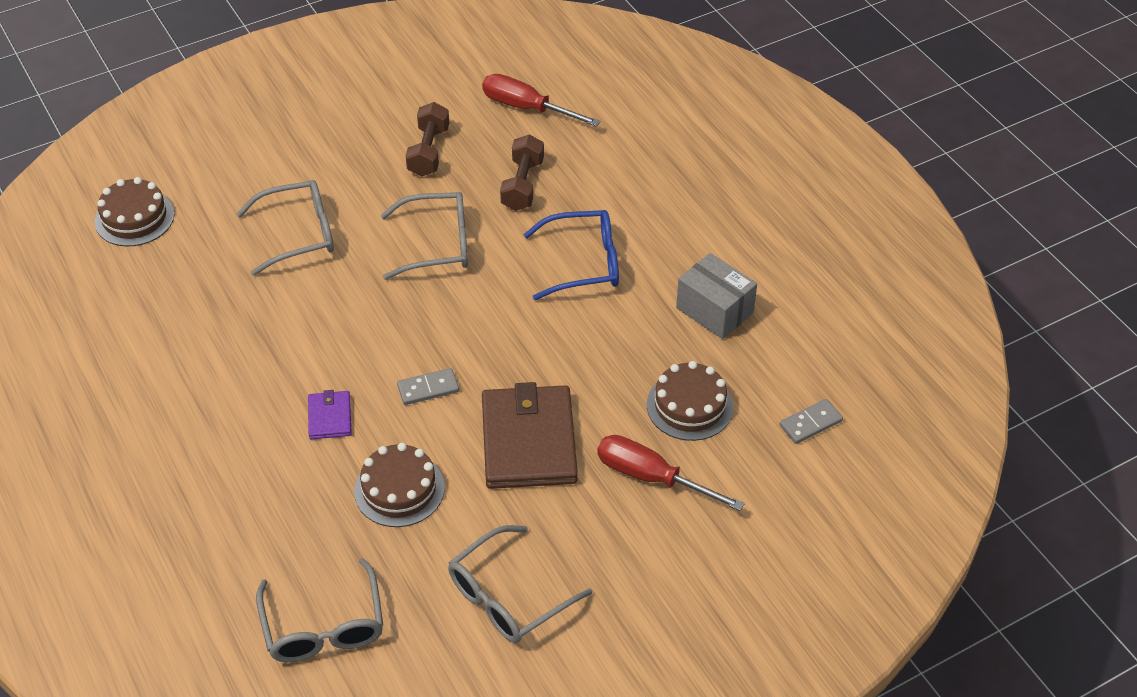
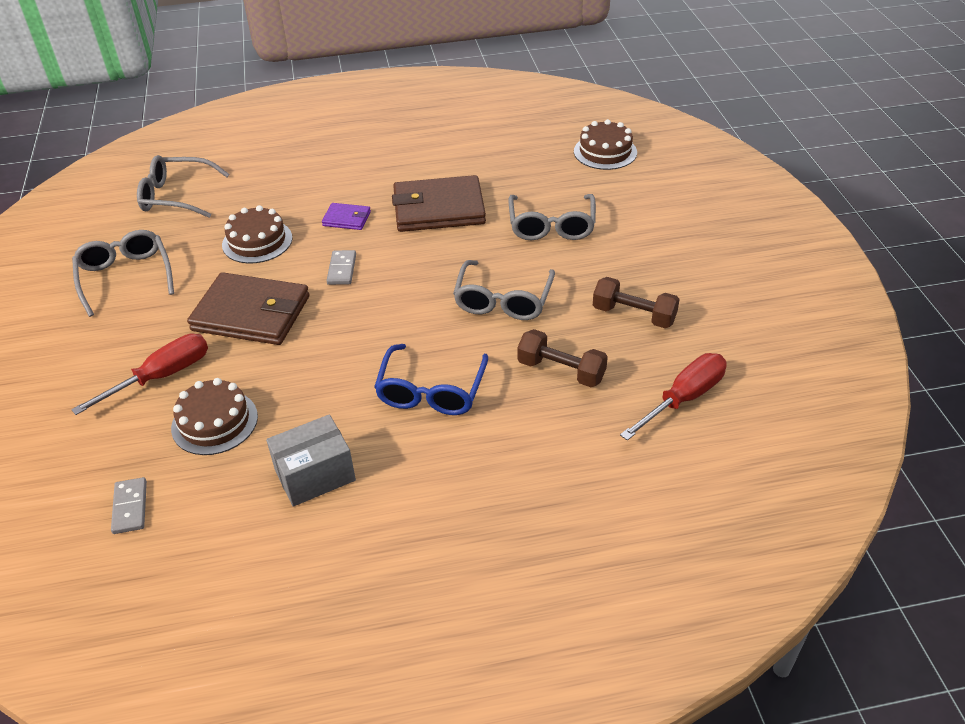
camera: 110 degrees right, 5 degrees down
(288, 337) = (438, 208): none -> brown wallet

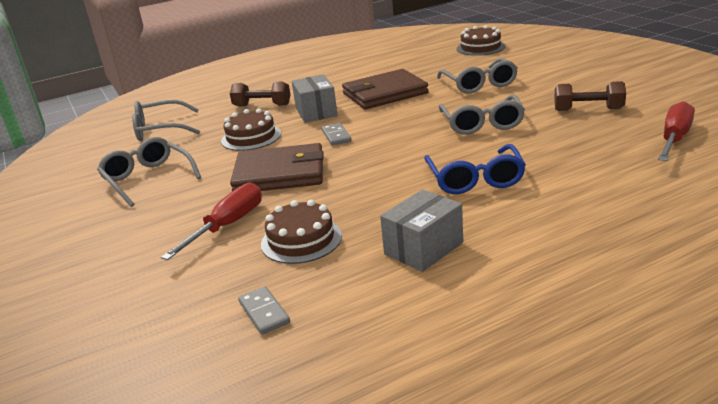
camera: 15 degrees left, 15 degrees down
(347, 219) = (316, 112): purple wallet -> grey box
(561, 371) = (566, 146): brown dumbbell -> brown dumbbell (262, 105)

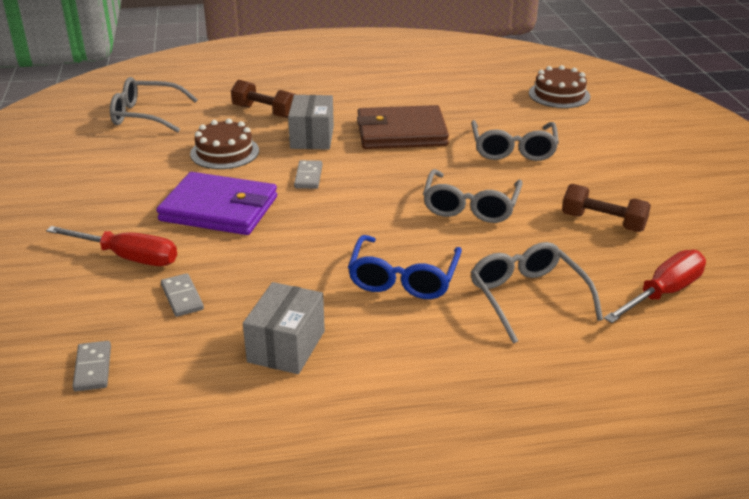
camera: 15 degrees right, 5 degrees up
(148, 179) = (94, 176): grey glasses -> grey glasses (527, 297)
(227, 225) = (128, 257): red screwdriver -> red screwdriver turned 60 degrees clockwise
(280, 173) = (219, 209): brown wallet -> purple wallet
(301, 240) = (182, 297): brown cake -> grey domino
(423, 248) = (286, 346): grey box -> grey box turned 45 degrees counterclockwise

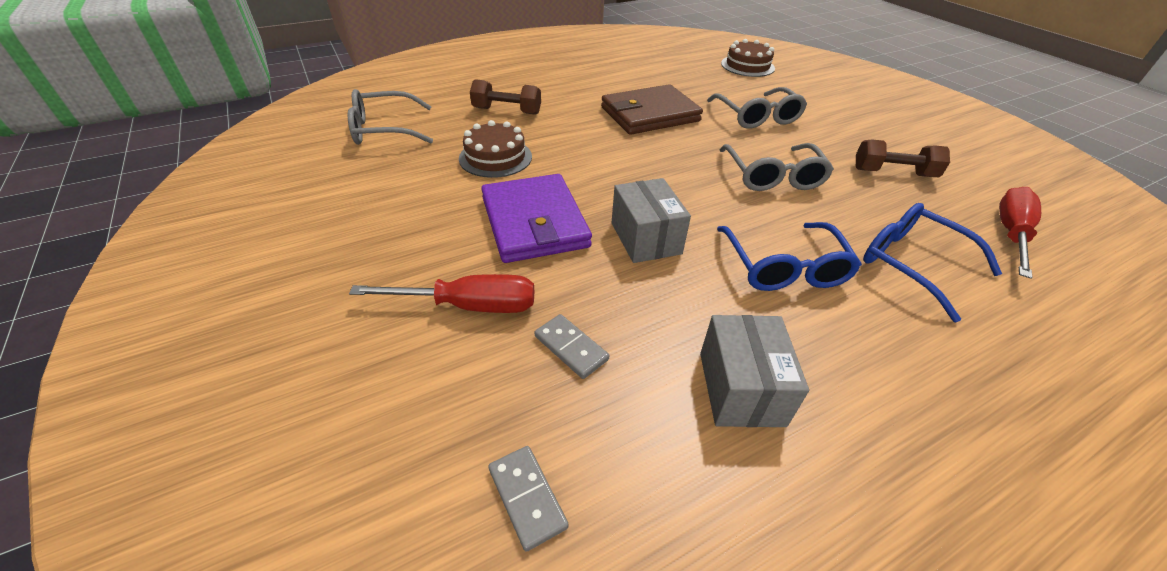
camera: 20 degrees left, 10 degrees up
(219, 209) = (534, 222): purple wallet -> purple wallet turned 75 degrees clockwise
(308, 177) = (599, 170): grey domino -> none
(312, 137) = (572, 130): grey box -> grey box (645, 238)
(527, 297) = (912, 264): grey glasses -> blue glasses

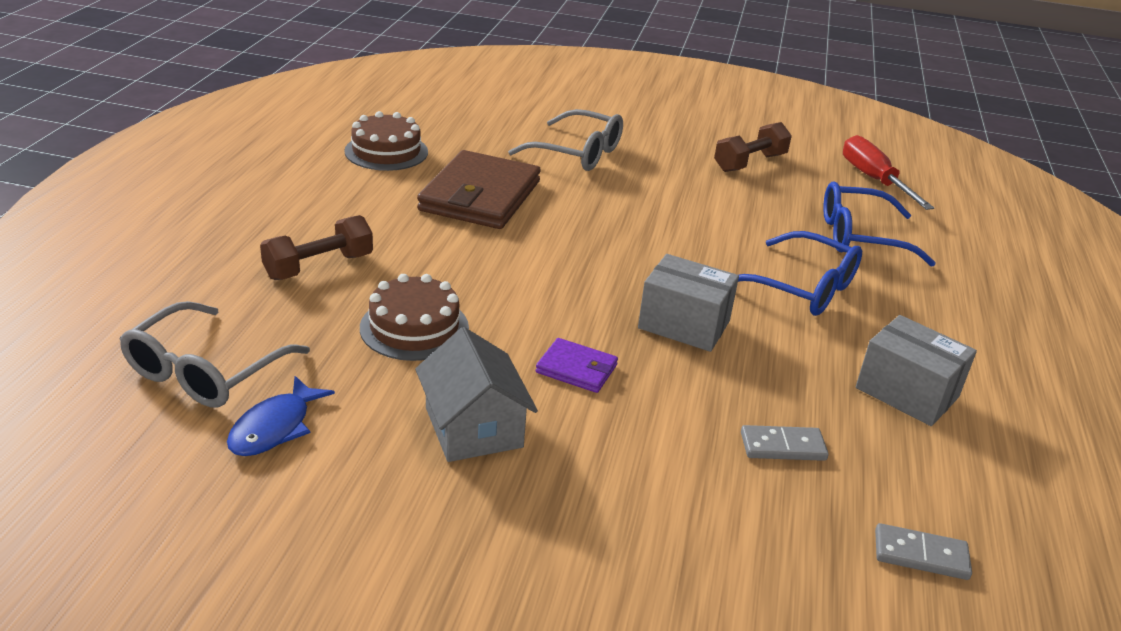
camera: 50 degrees left, 10 degrees down
(362, 165) = (275, 427): none -> blue fish
(431, 217) = (473, 427): none -> grey house
(469, 306) = (662, 475): red screwdriver -> none
(534, 222) = (576, 369): purple wallet -> purple wallet, size x0.47
(747, 66) = (478, 94): brown cake -> brown cake (386, 151)
(773, 176) = (681, 211): grey glasses -> none

